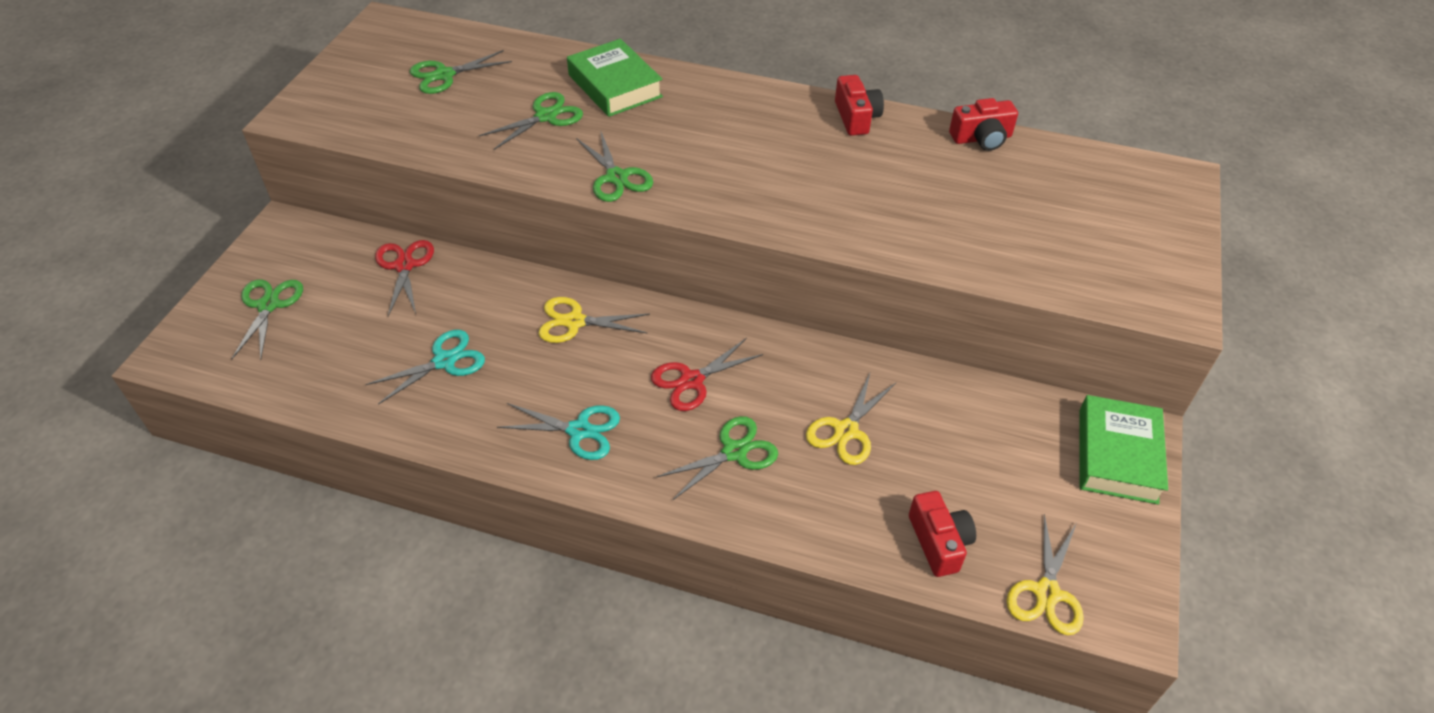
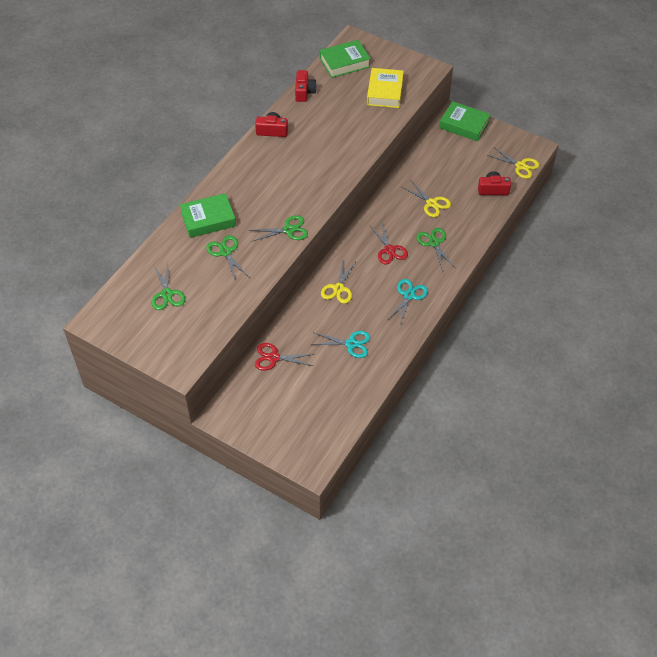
camera: 75 degrees left, 5 degrees up
(269, 305) = (286, 421): green scissors -> none
(444, 361) = (351, 344): turquoise scissors -> turquoise scissors turned 120 degrees clockwise
(1055, 247) = (384, 92): none -> yellow book
(1101, 176) = (344, 62): none -> green book

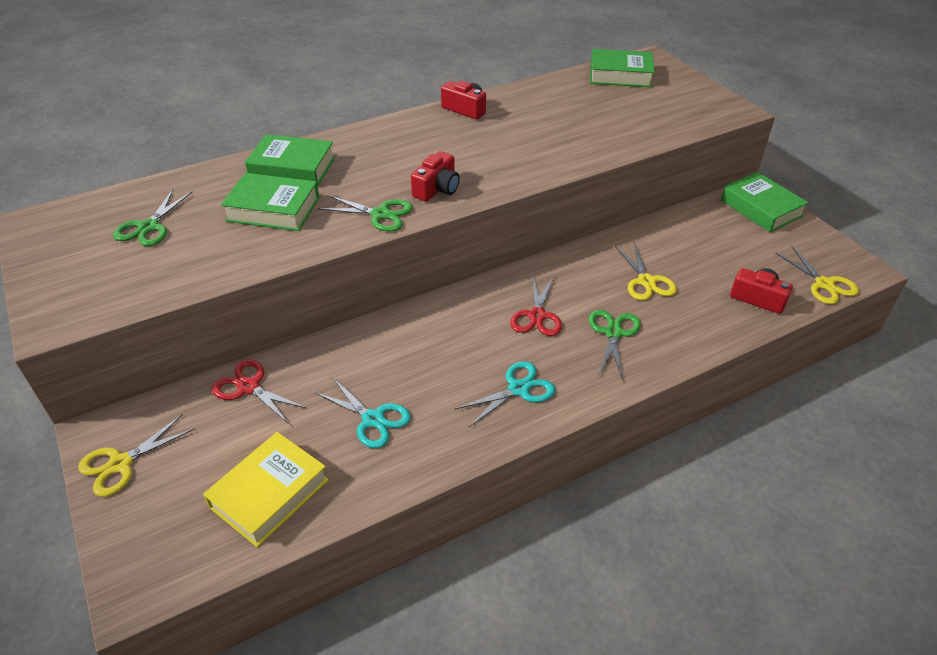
camera: 30 degrees right, 10 degrees down
(226, 252) = (273, 209): green scissors -> green book
(304, 92) = (542, 86): red camera -> red camera (437, 189)
(338, 288) = (422, 335): yellow scissors -> yellow scissors (120, 463)
(384, 92) = (651, 115): yellow book -> yellow book (269, 493)

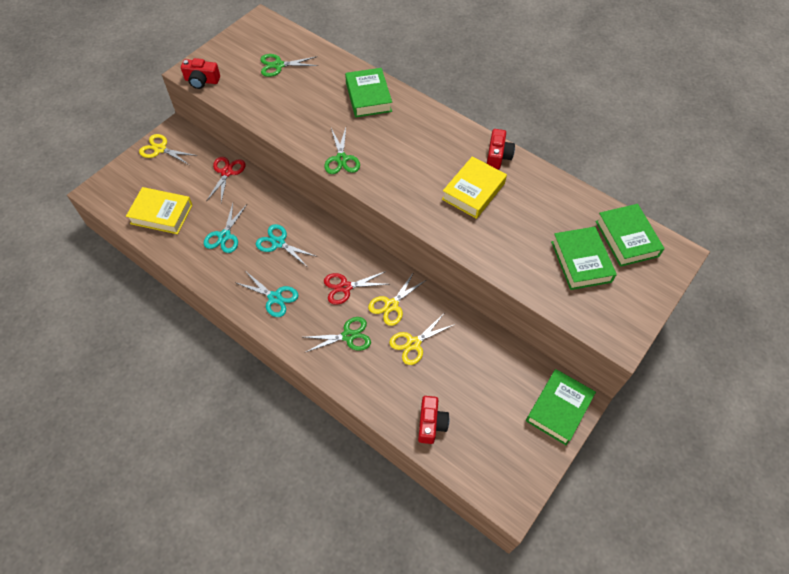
camera: 65 degrees right, 15 degrees up
(273, 209) = (321, 108): green book -> green book (581, 261)
(425, 361) = (278, 243): none -> turquoise scissors
(437, 189) = (384, 177): red camera -> red camera (202, 81)
(504, 137) = (473, 191): none -> yellow book
(824, 284) = (474, 472): yellow scissors -> yellow scissors (391, 305)

